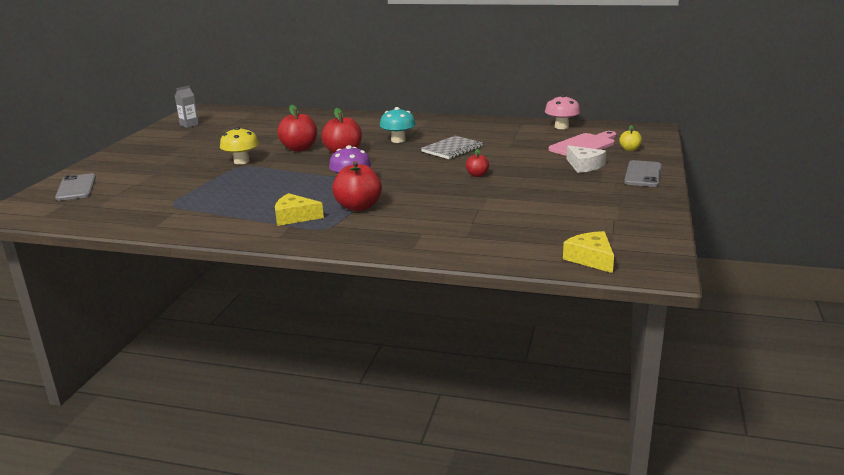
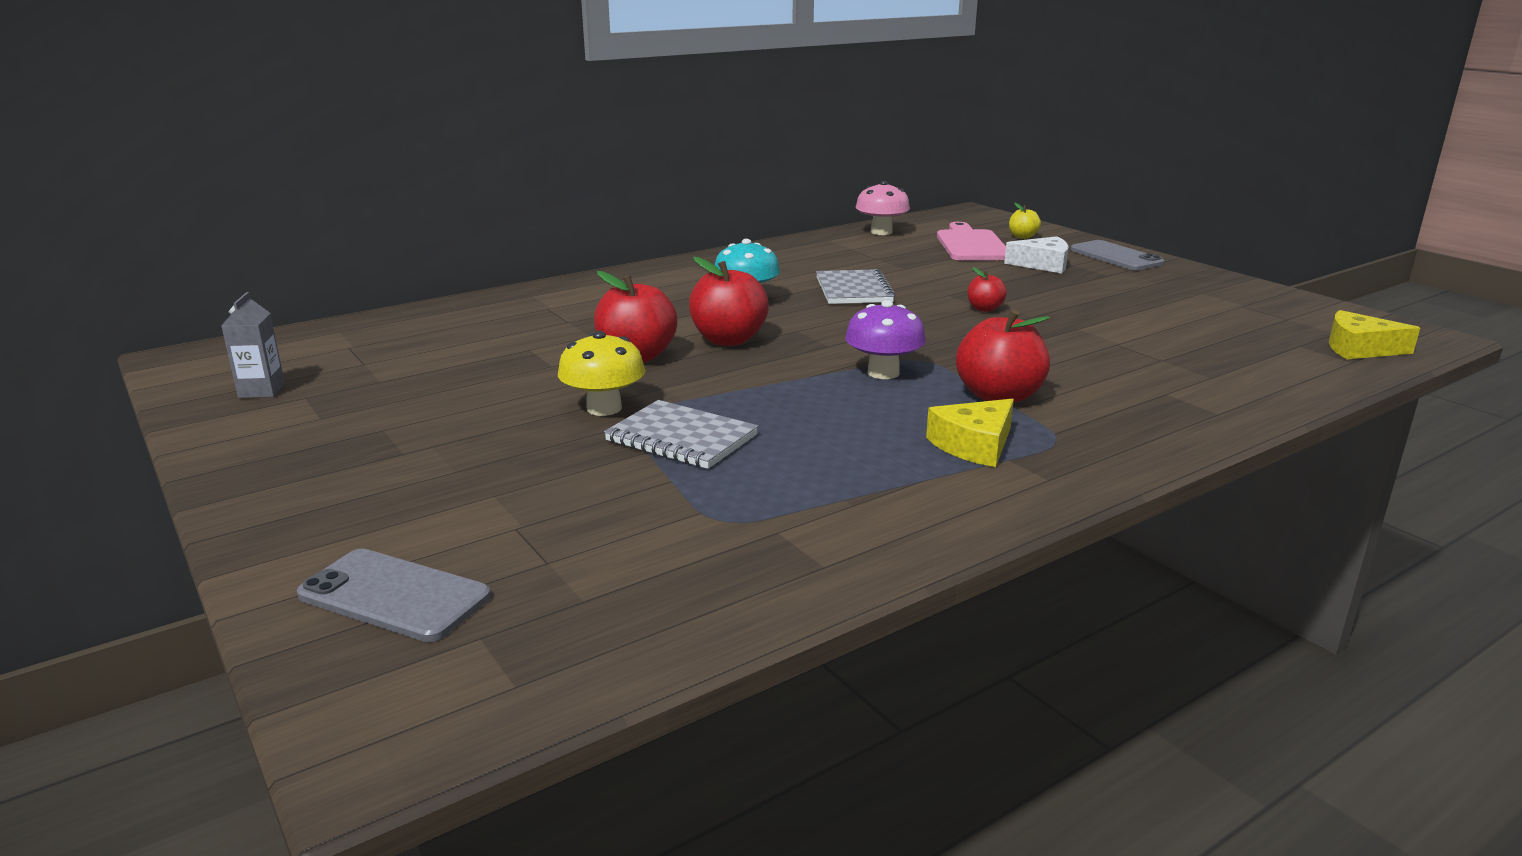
camera: 50 degrees left, 0 degrees up
(231, 178) = (681, 438): none -> grey notebook

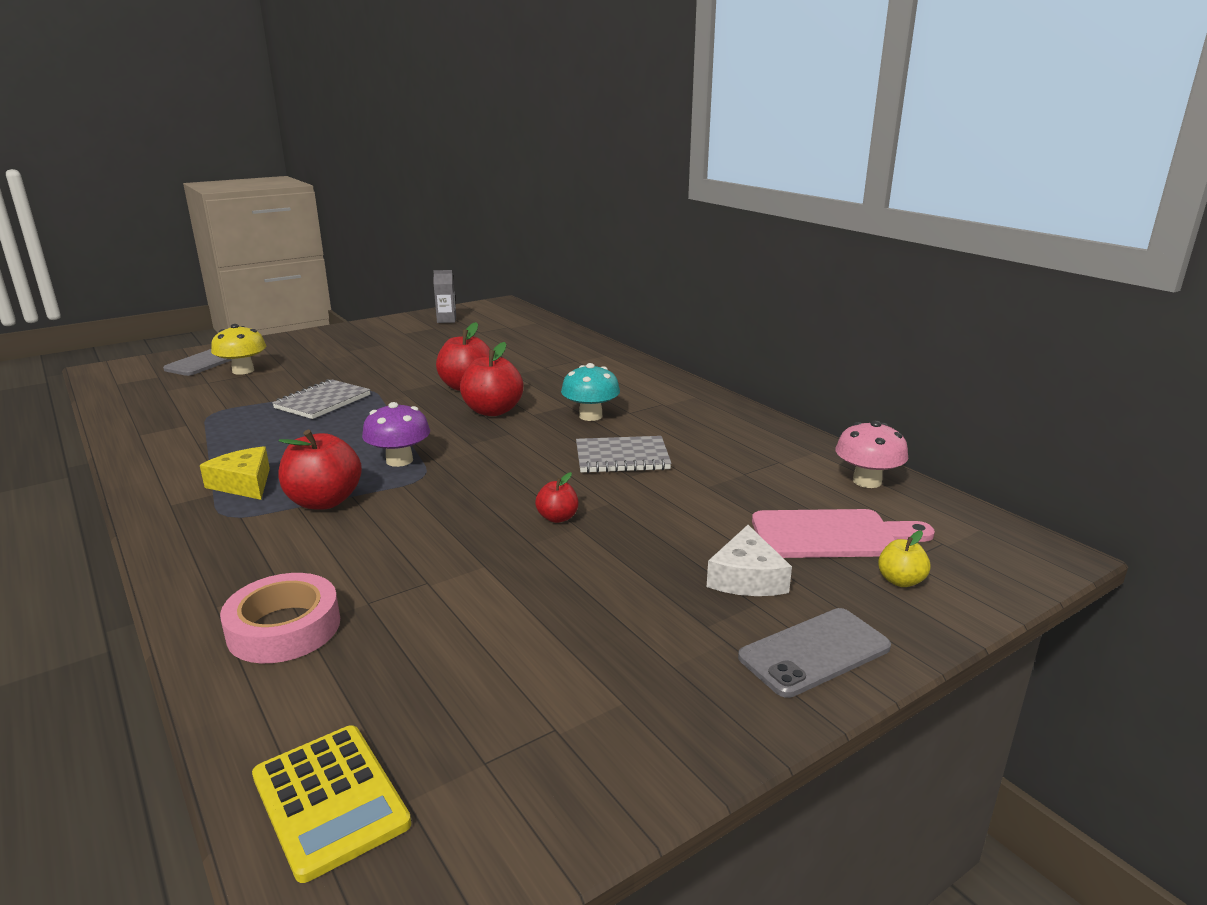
camera: 90 degrees right, 0 degrees up
(604, 408) = (381, 383): yellow mushroom -> yellow mushroom (243, 371)
(1222, 383) = (284, 628): none -> pink tape
(1359, 348) = (330, 800): yellow cheese -> yellow calculator

